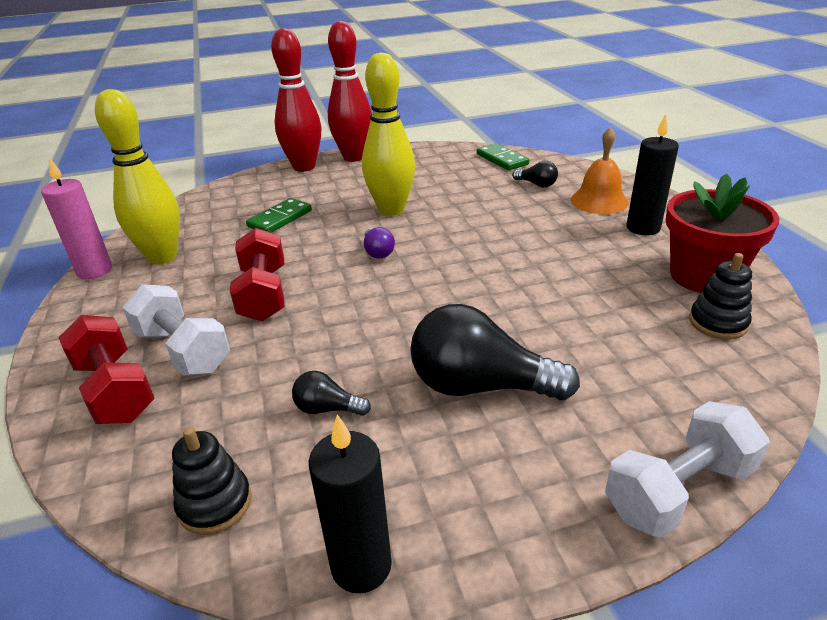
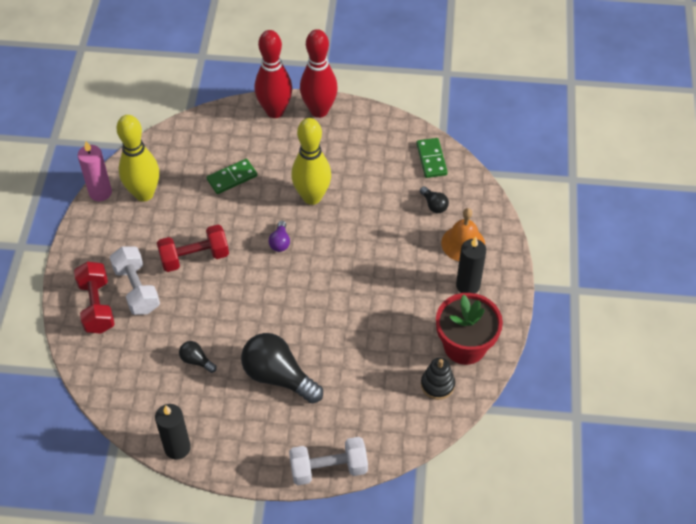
camera: 20 degrees right, 20 degrees up
(215, 503) = (128, 395): black stacking toy -> none
(263, 294) = (194, 257): red dumbbell -> red dumbbell turned 60 degrees clockwise

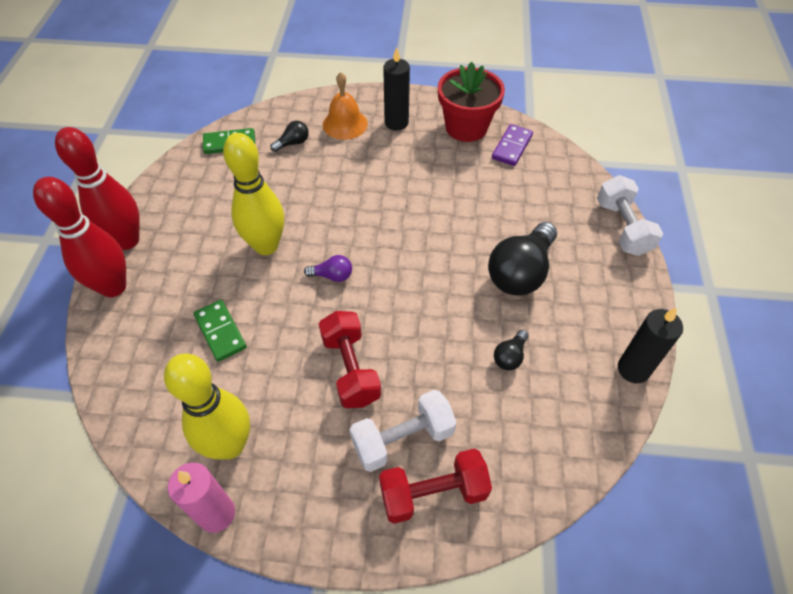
camera: 90 degrees left, 0 degrees up
(437, 384) = (512, 147): black stacking toy -> purple domino

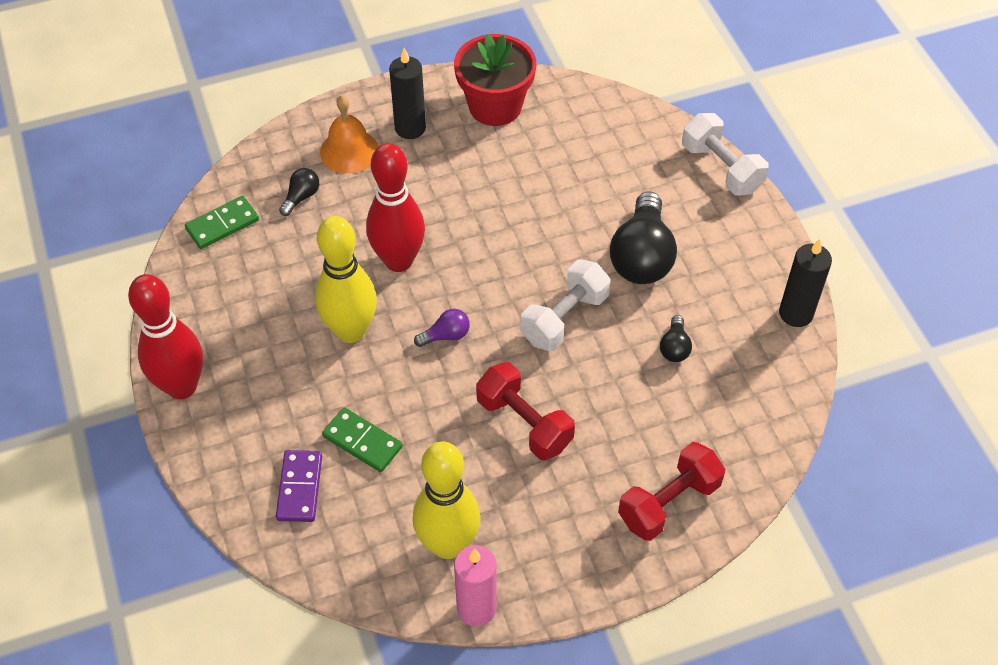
camera: 25 degrees left, 0 degrees up
(113, 287) = (205, 443): red bowling pin -> red bowling pin (398, 261)
(403, 439) = (614, 467): white dumbbell -> white dumbbell (564, 318)
(512, 147) = (559, 113): purple domino -> purple domino (300, 487)

